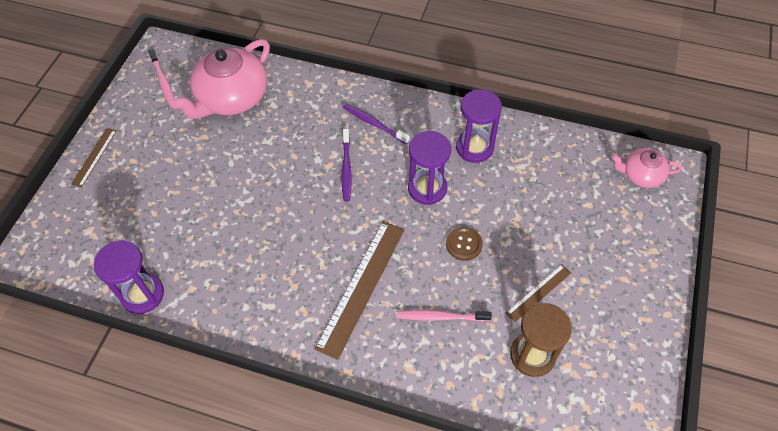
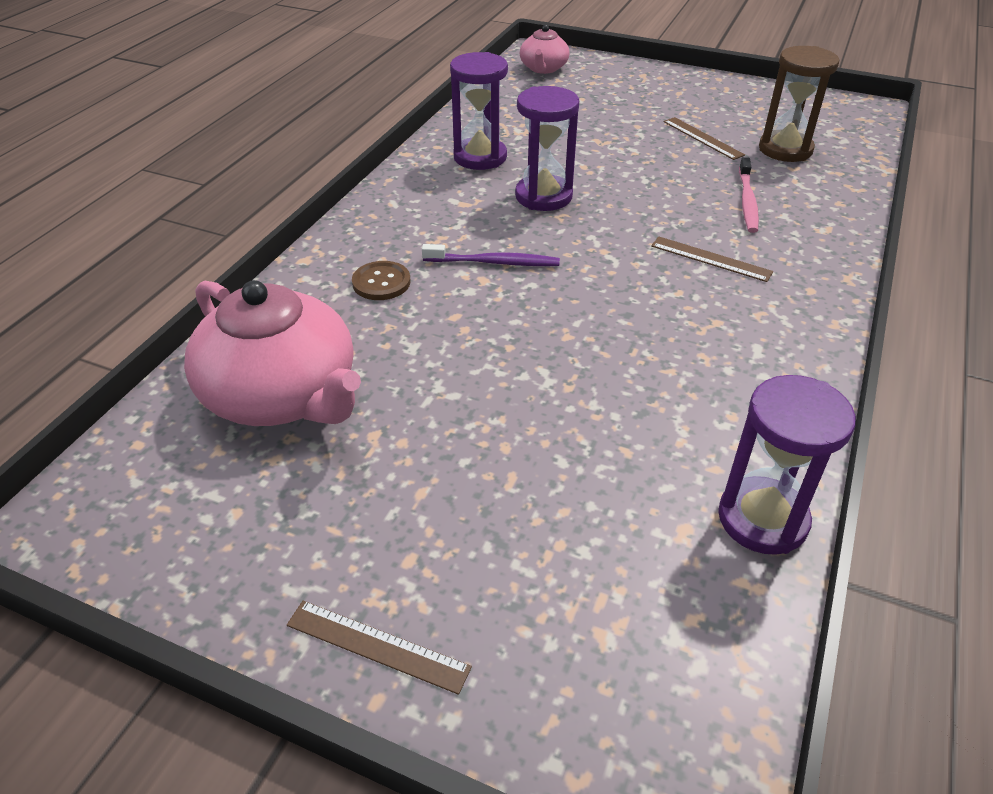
camera: 85 degrees left, 15 degrees down
(163, 82) = (179, 512): pink toothbrush -> none
(362, 287) = (711, 259): brown ruler -> brown ruler, size x0.52
(373, 123) = (409, 233): purple toothbrush -> none
(464, 244) = (637, 177): brown button -> brown button (381, 282)

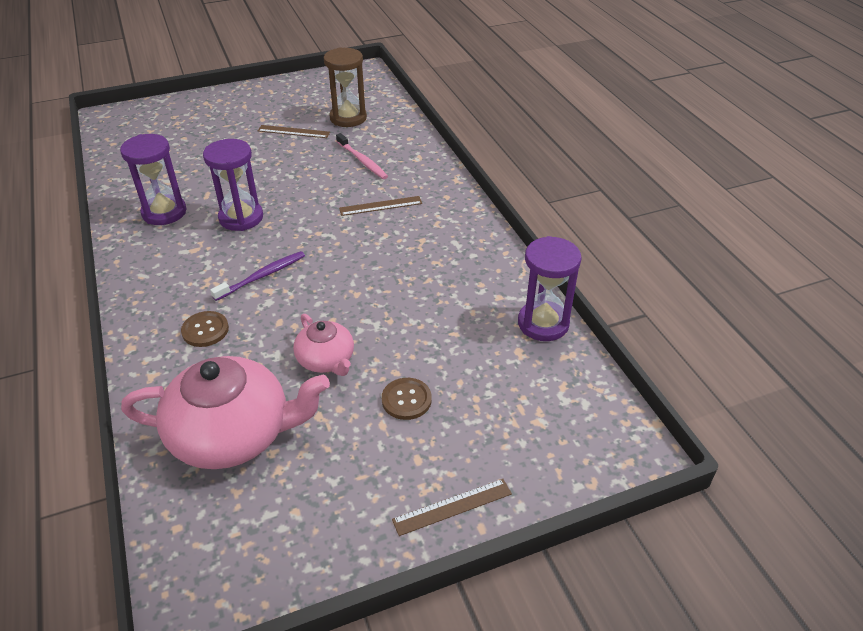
camera: 45 degrees left, 0 degrees up
(479, 485) = (406, 400): none -> brown button
(543, 68) = (128, 126): pink teapot -> pink teapot (326, 360)

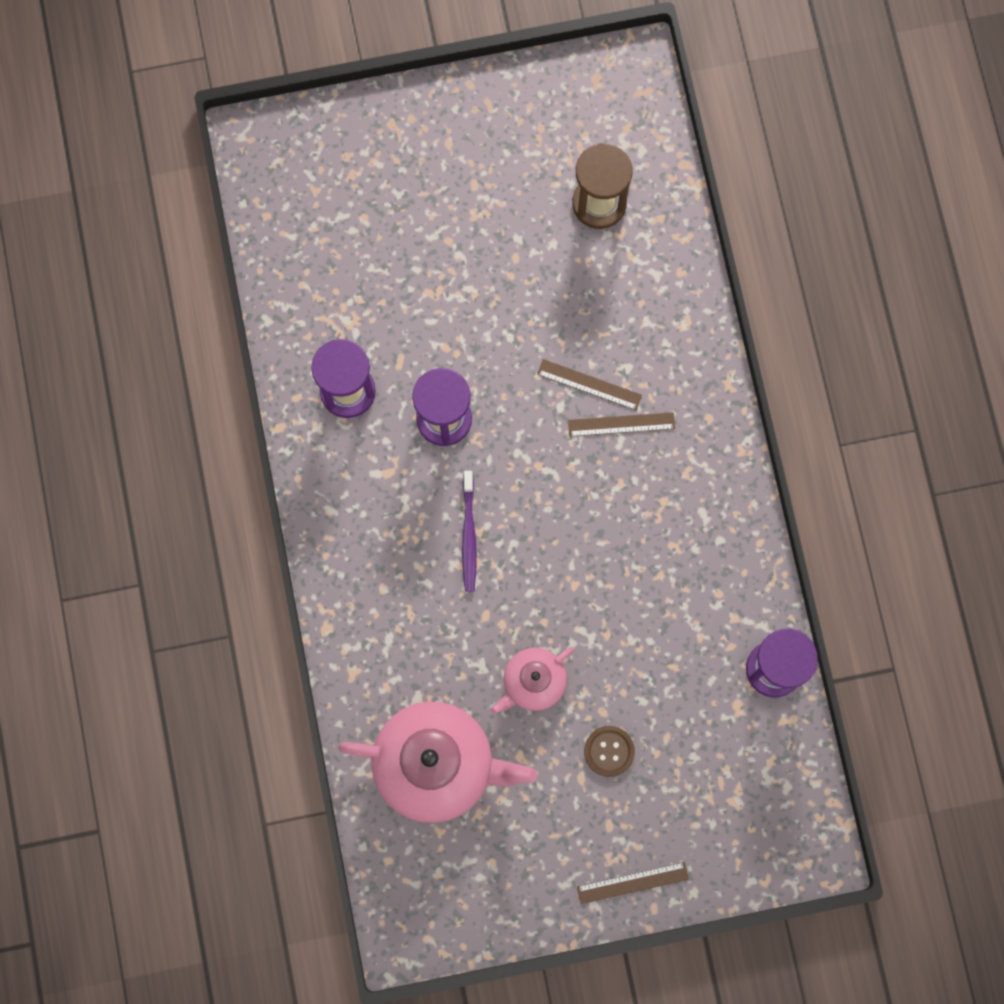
camera: 10 degrees right, 35 degrees up
(205, 330) = (405, 615): brown button -> none
(262, 276) = (469, 536): purple toothbrush -> purple toothbrush turned 120 degrees clockwise
(294, 131) = (518, 227): brown ruler -> brown ruler (589, 384)
(326, 360) = (533, 682): pink teapot -> pink teapot turned 75 degrees clockwise
(362, 161) = (609, 319): pink toothbrush -> none

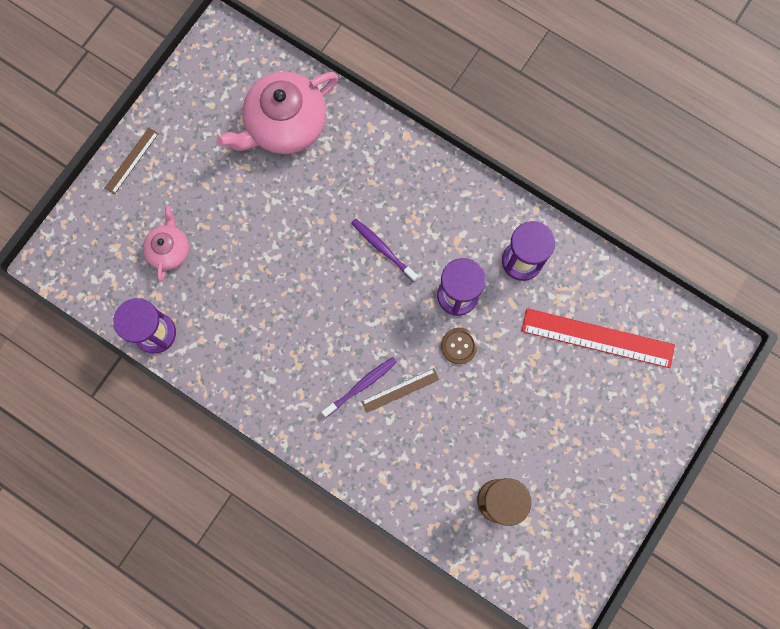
camera: 135 degrees right, 0 degrees up
(355, 254) = (597, 337): none -> red ruler
(533, 682) = (276, 208): pink teapot -> pink teapot (169, 249)
(609, 751) = (203, 211): brown button -> brown button (459, 346)
(621, 424) = (361, 385): brown ruler -> purple toothbrush

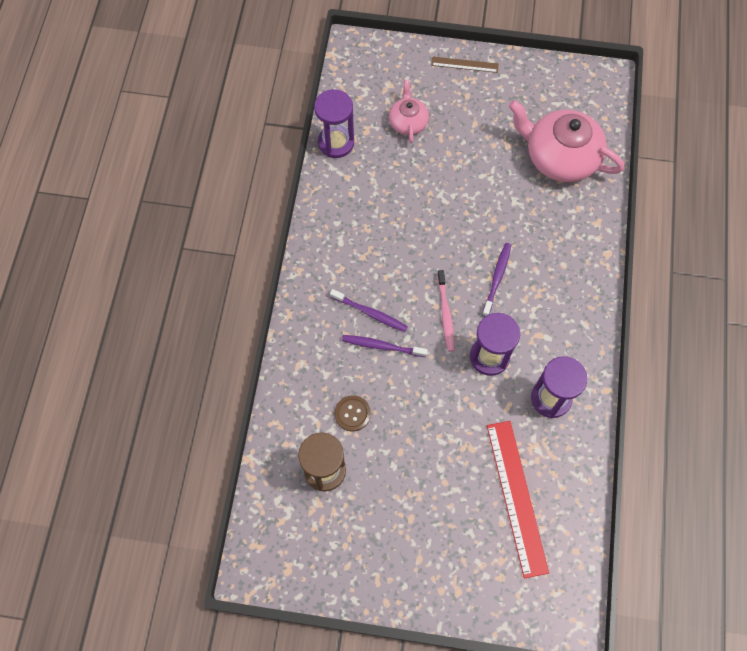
camera: 65 degrees right, 10 degrees down
(169, 249) = (408, 122): pink teapot -> pink teapot turned 75 degrees counterclockwise
(396, 315) = (445, 314): none -> pink toothbrush
(400, 390) = (382, 346): brown ruler -> purple toothbrush
(459, 346) = (445, 377): brown button -> brown button (352, 413)

